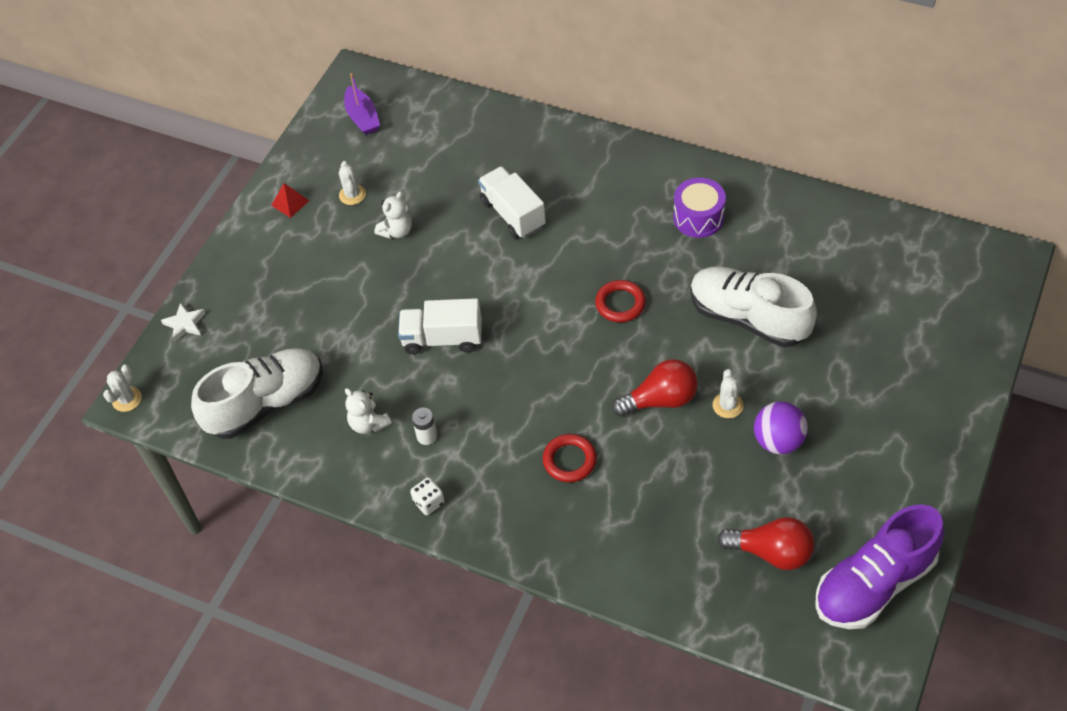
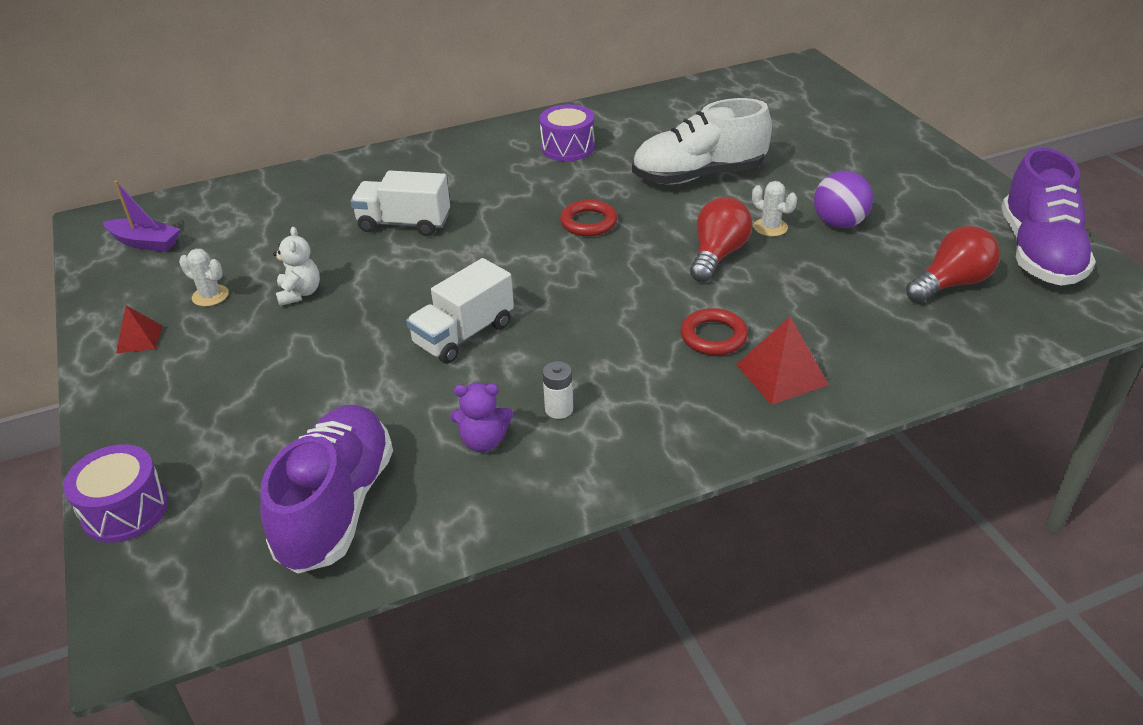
camera: 50 degrees left, 15 degrees down
(127, 399) = (126, 635): white cactus -> none
(185, 324) = (125, 510): white star -> purple drum
(266, 403) = (337, 506): white shoe -> purple shoe
(368, 423) = (483, 441): white teddy bear -> purple teddy bear
(429, 502) = (640, 454): white dice -> none
(568, 521) = (781, 374): none -> red pyramid

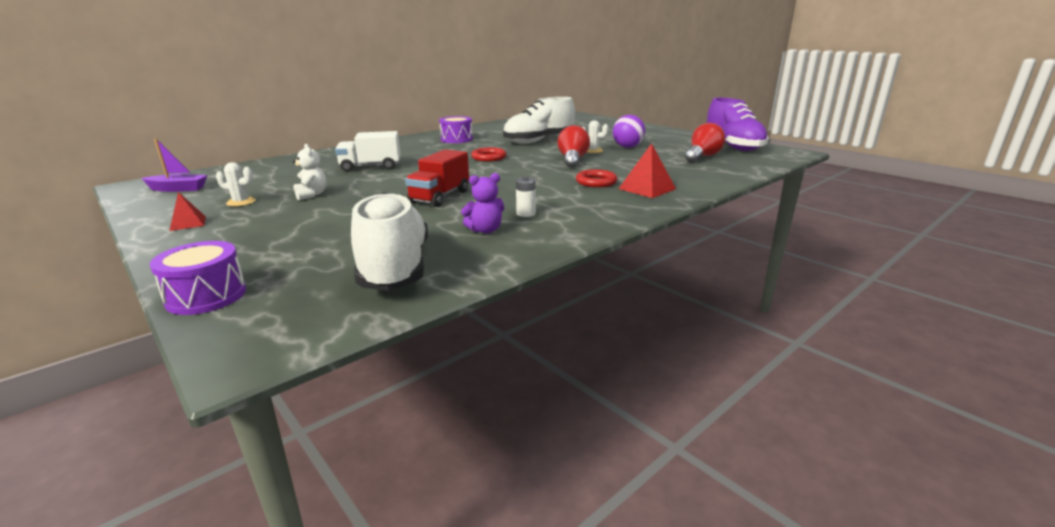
camera: 20 degrees left, 15 degrees down
(337, 506) = (395, 269): purple shoe -> white shoe
(464, 334) = (440, 197): white truck -> red truck

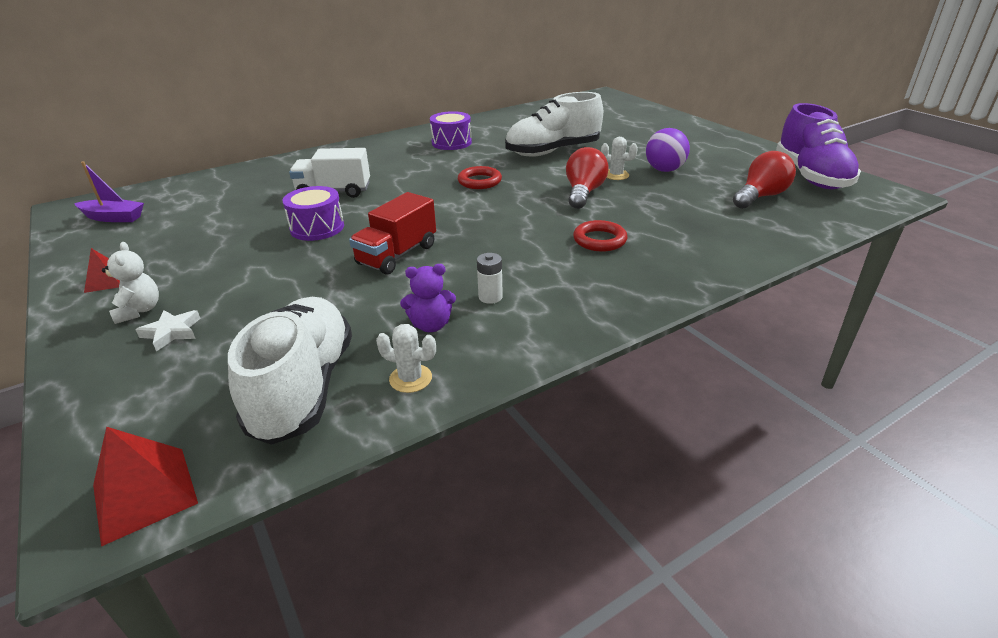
camera: 10 degrees right, 10 degrees up
(206, 296) = (89, 413): purple drum -> purple drum (317, 228)
(241, 202) = (172, 247): white cactus -> white cactus (410, 378)
(263, 247) = (172, 332): none -> white star
(311, 195) = (252, 239): white teddy bear -> white teddy bear (139, 310)
(647, 189) = (662, 259): red pyramid -> red pyramid (144, 494)

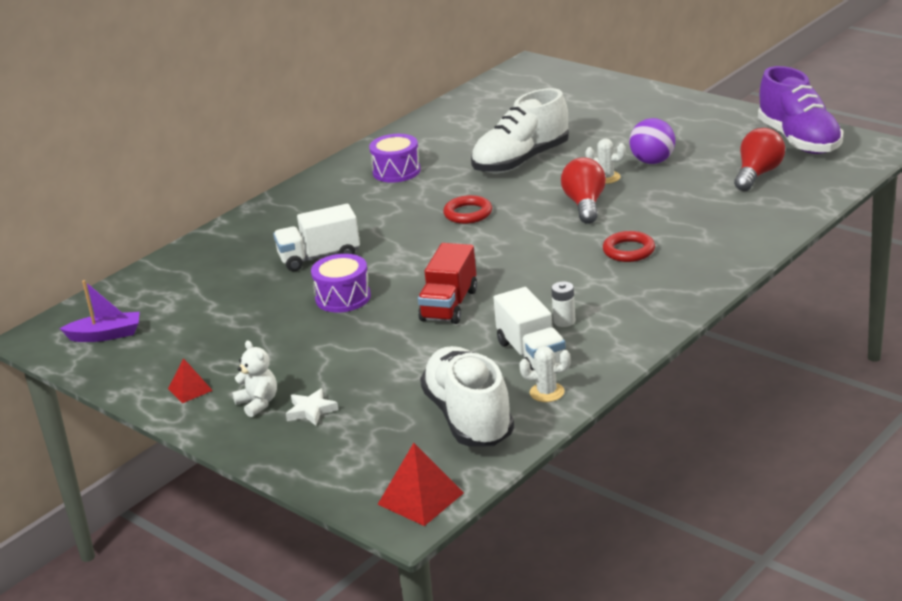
camera: 15 degrees left, 5 degrees down
(431, 325) = (531, 354): purple teddy bear -> white truck

